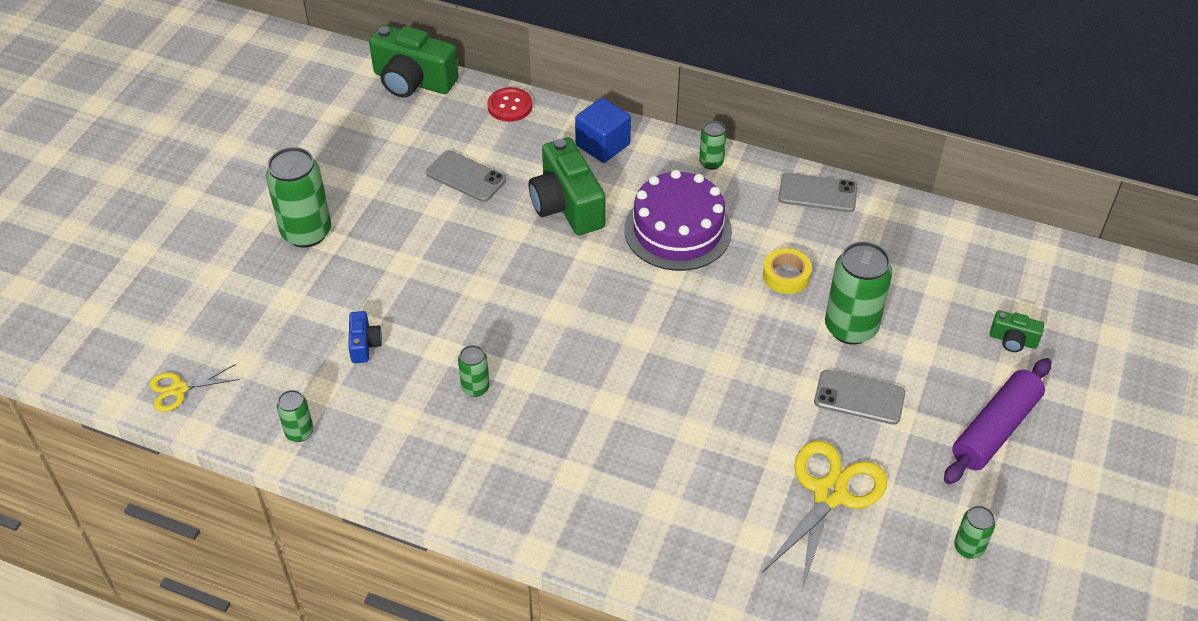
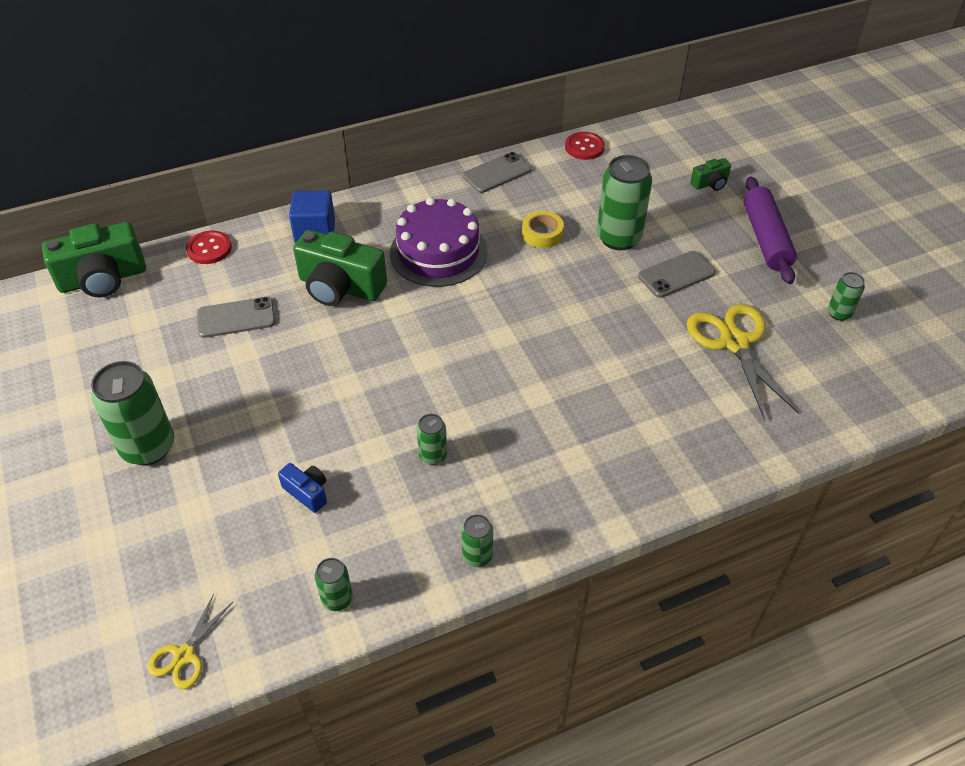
camera: 45 degrees left, 0 degrees up
(711, 162) = (405, 197): green can -> green can (477, 556)
(933, 222) = (584, 147): none -> red button

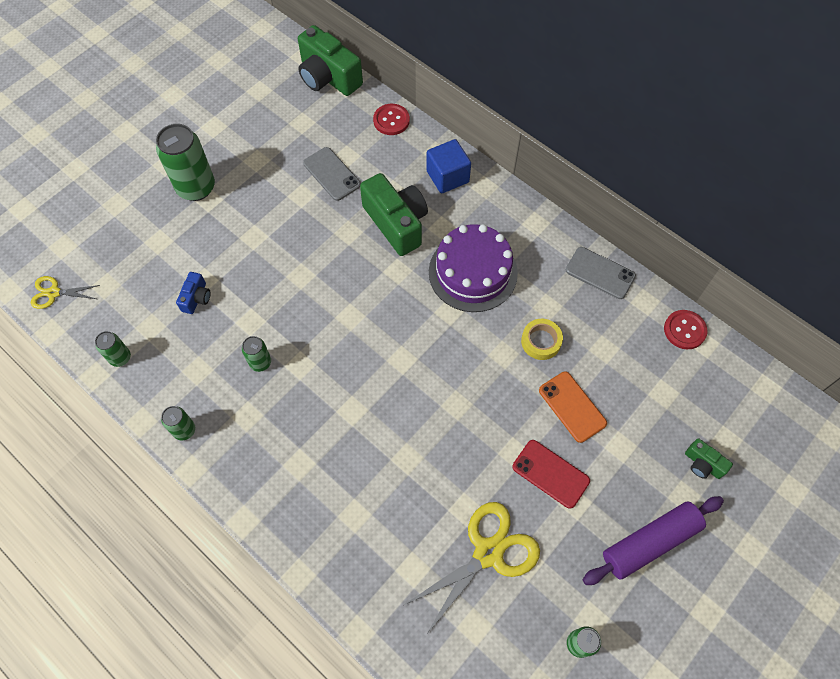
camera: 65 degrees right, 15 degrees up
(340, 287) = (396, 223): green camera -> green camera turned 150 degrees clockwise
(618, 238) = (572, 407): green can -> orange phone
(676, 274) = (550, 473): grey phone -> red phone

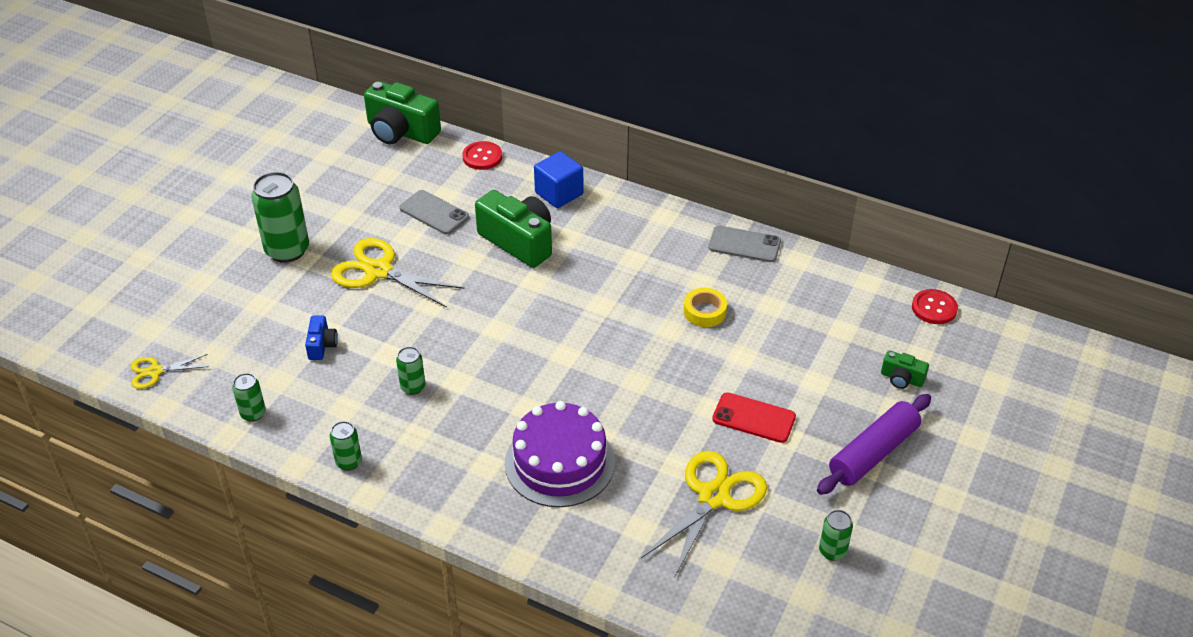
camera: 15 degrees left, 20 degrees down
(266, 228) = (379, 271): none -> yellow scissors
(473, 272) = (614, 268): purple cake -> purple cake (560, 462)
(572, 407) = (755, 359): orange phone -> none
(684, 330) = (845, 275): red button -> red button (934, 308)

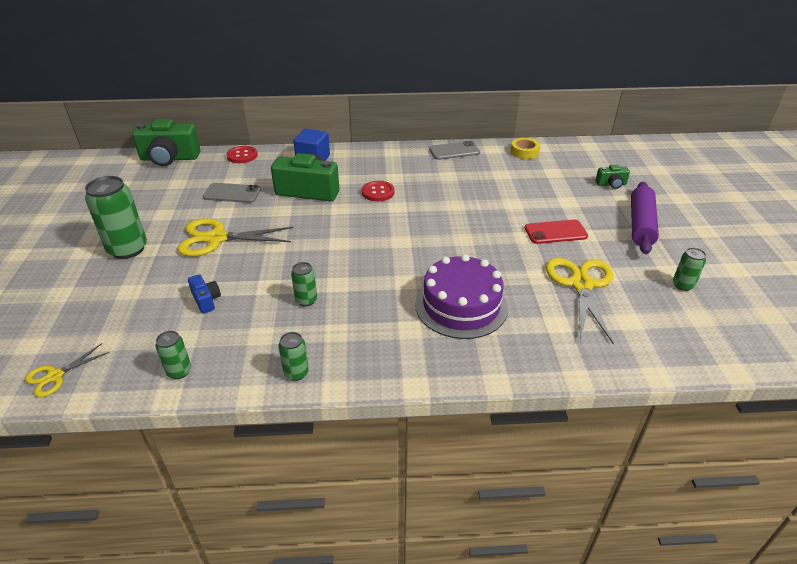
camera: 30 degrees left, 5 degrees down
(704, 311) = (466, 189): yellow tape -> yellow tape (524, 152)
(934, 308) = (588, 148): red button -> red button (378, 192)

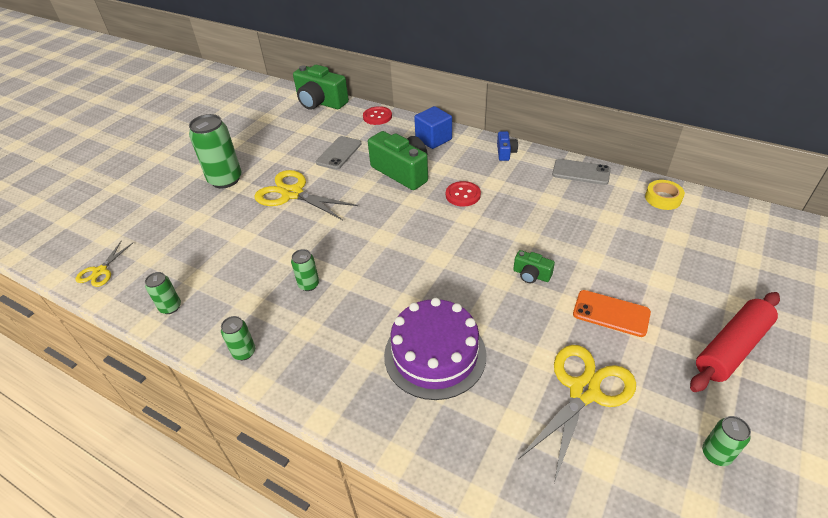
camera: 35 degrees right, 5 degrees up
(55, 376) = (100, 271): yellow scissors -> yellow scissors turned 60 degrees counterclockwise
(206, 300) = (238, 250): blue camera -> blue camera (505, 152)
(232, 193) = (339, 153): grey phone -> grey phone turned 75 degrees clockwise
(555, 232) = (611, 313): red phone -> orange phone
(611, 184) = (740, 278): green camera -> green camera (531, 275)
(641, 225) = (731, 348): purple rolling pin -> red rolling pin

